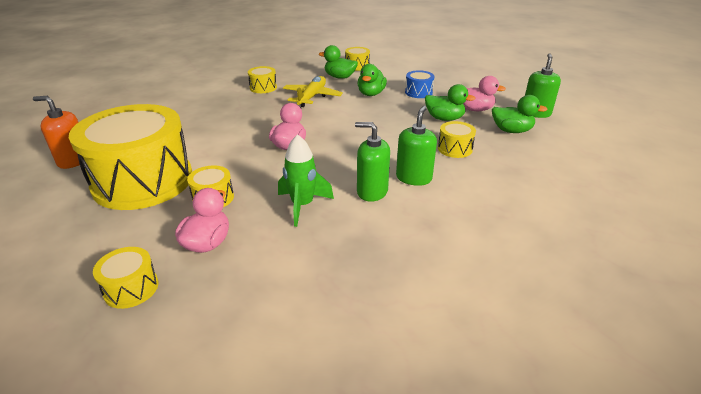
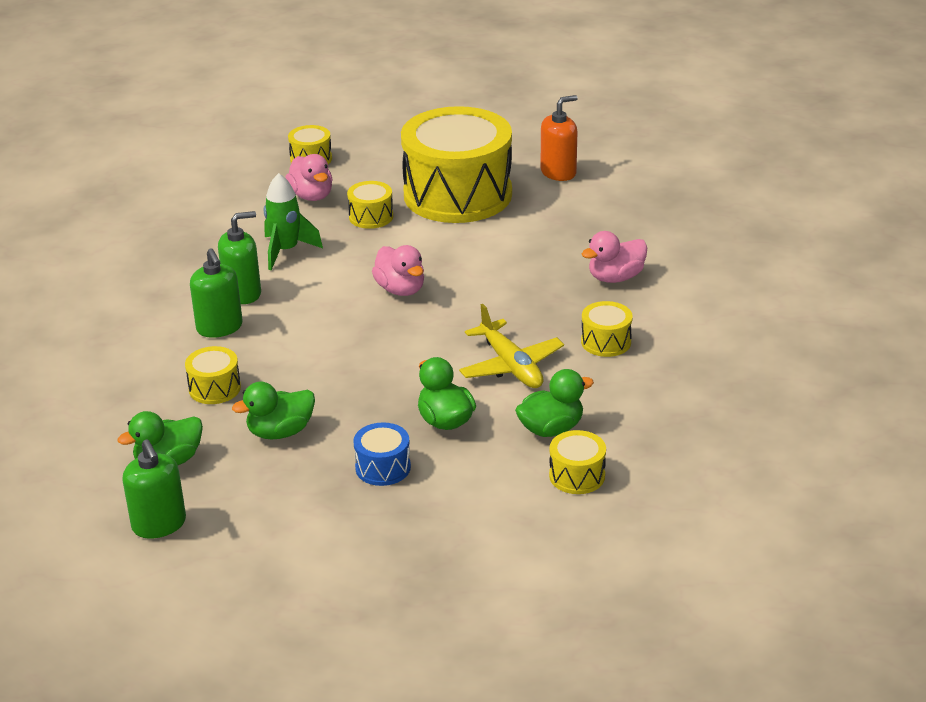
camera: 135 degrees right, 0 degrees up
(474, 109) = (257, 477): pink duck -> pink duck (615, 278)

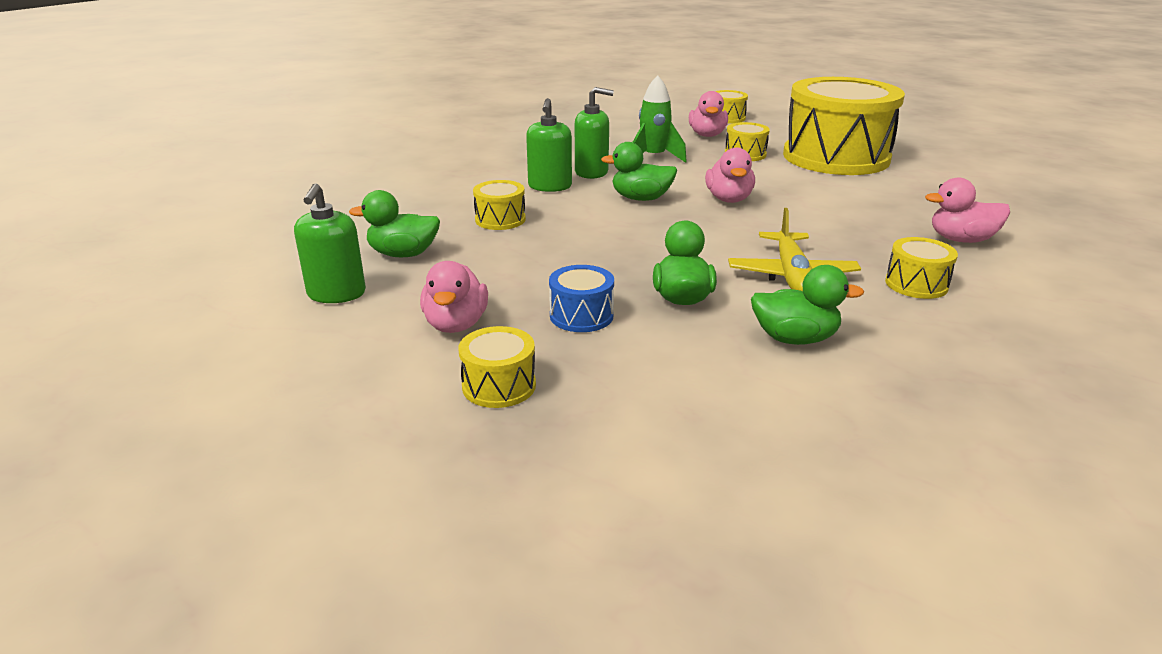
camera: 30 degrees right, 5 degrees down
(280, 432) = (518, 262): green duck -> green duck (641, 198)
(293, 514) = (456, 324): none -> pink duck
(558, 172) = (946, 162): orange soap dispenser -> none
(577, 476) = (792, 392): yellow drum -> yellow drum (499, 386)

